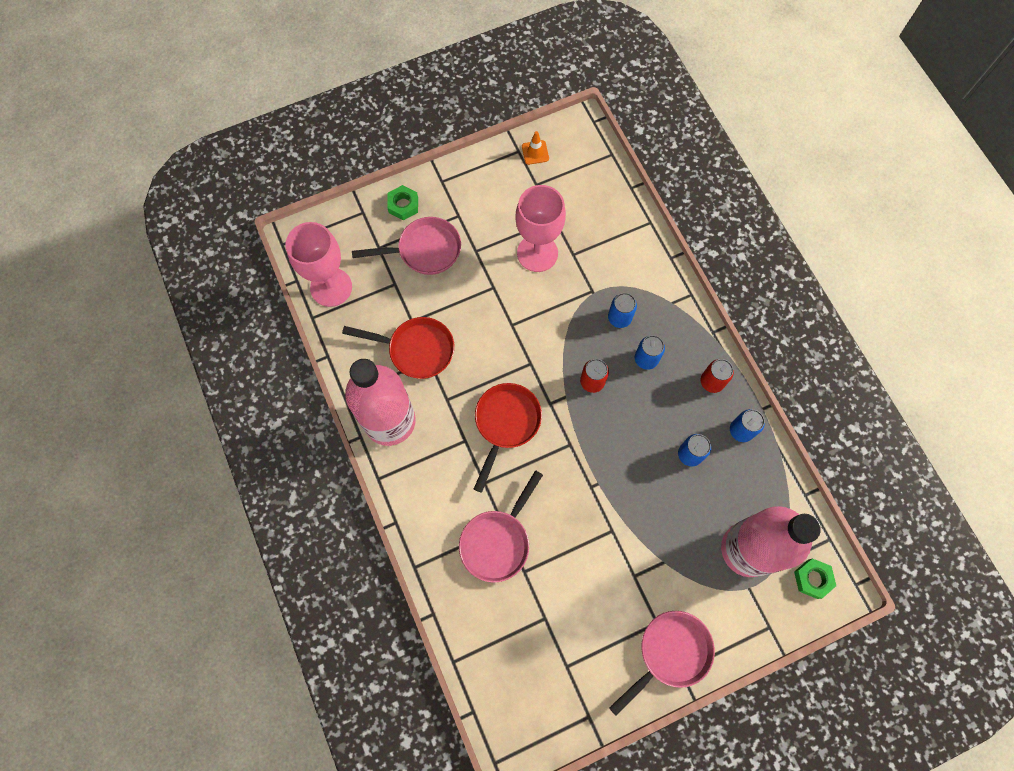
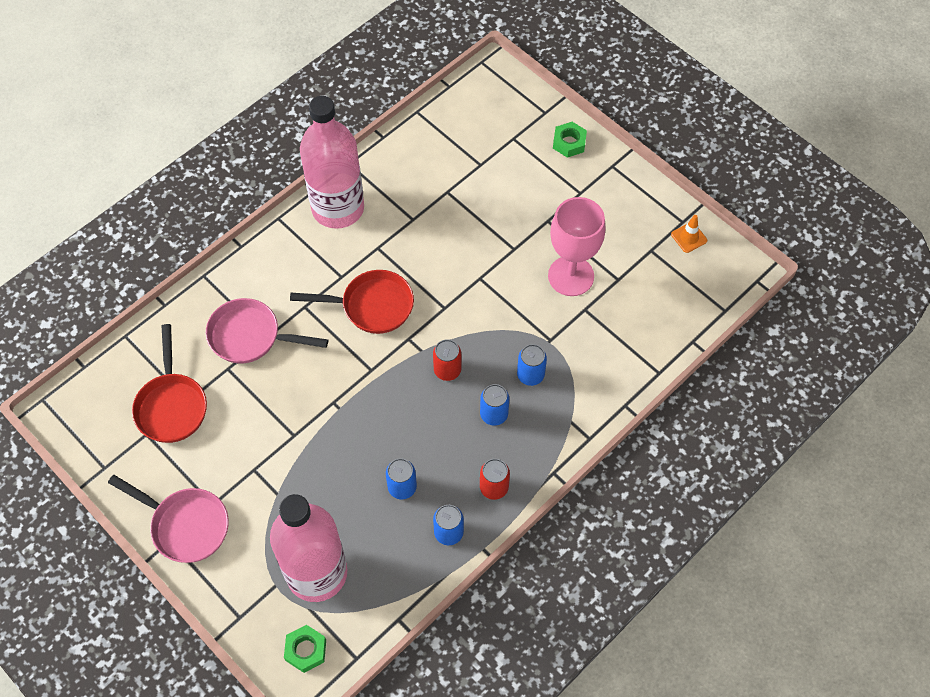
camera: 70 degrees right, 10 degrees down
(331, 287) = (454, 115): pink goblet -> none
(416, 349) = (419, 205): red pan -> red pan (172, 406)
(424, 250) = (528, 177): pink pan -> none

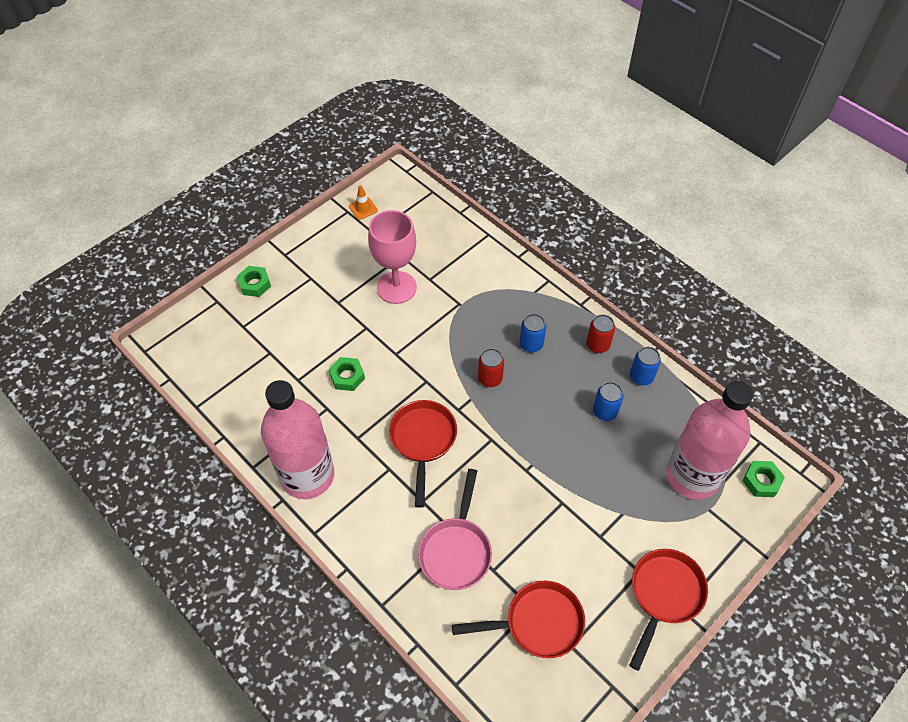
camera: 90 degrees left, 5 degrees down
(185, 525) = (664, 595): pink pan -> red pan
(450, 235) = (347, 376): none -> green nut
(530, 375) = (493, 318): blue can -> none

